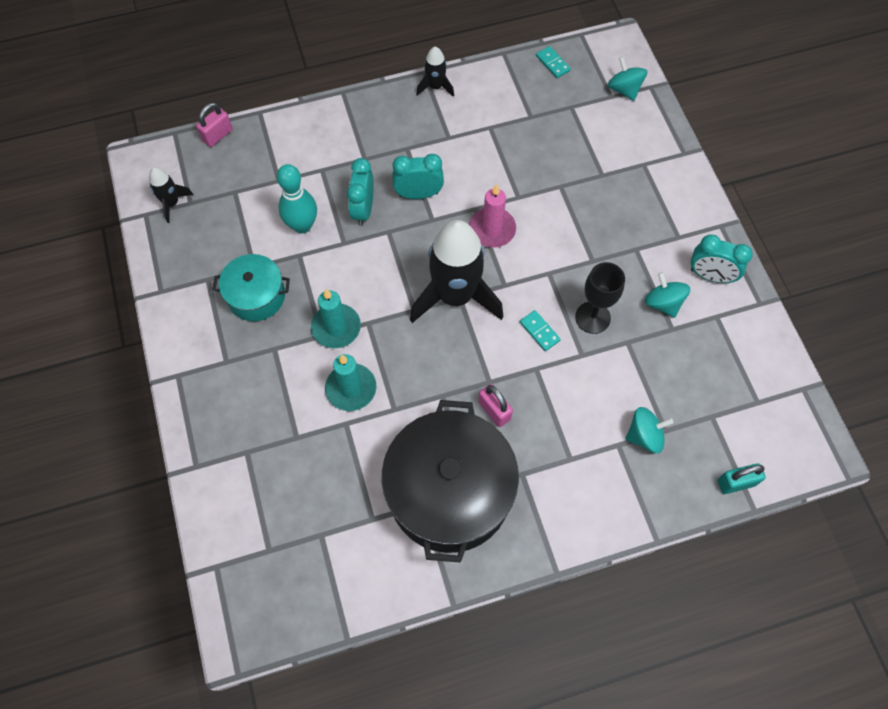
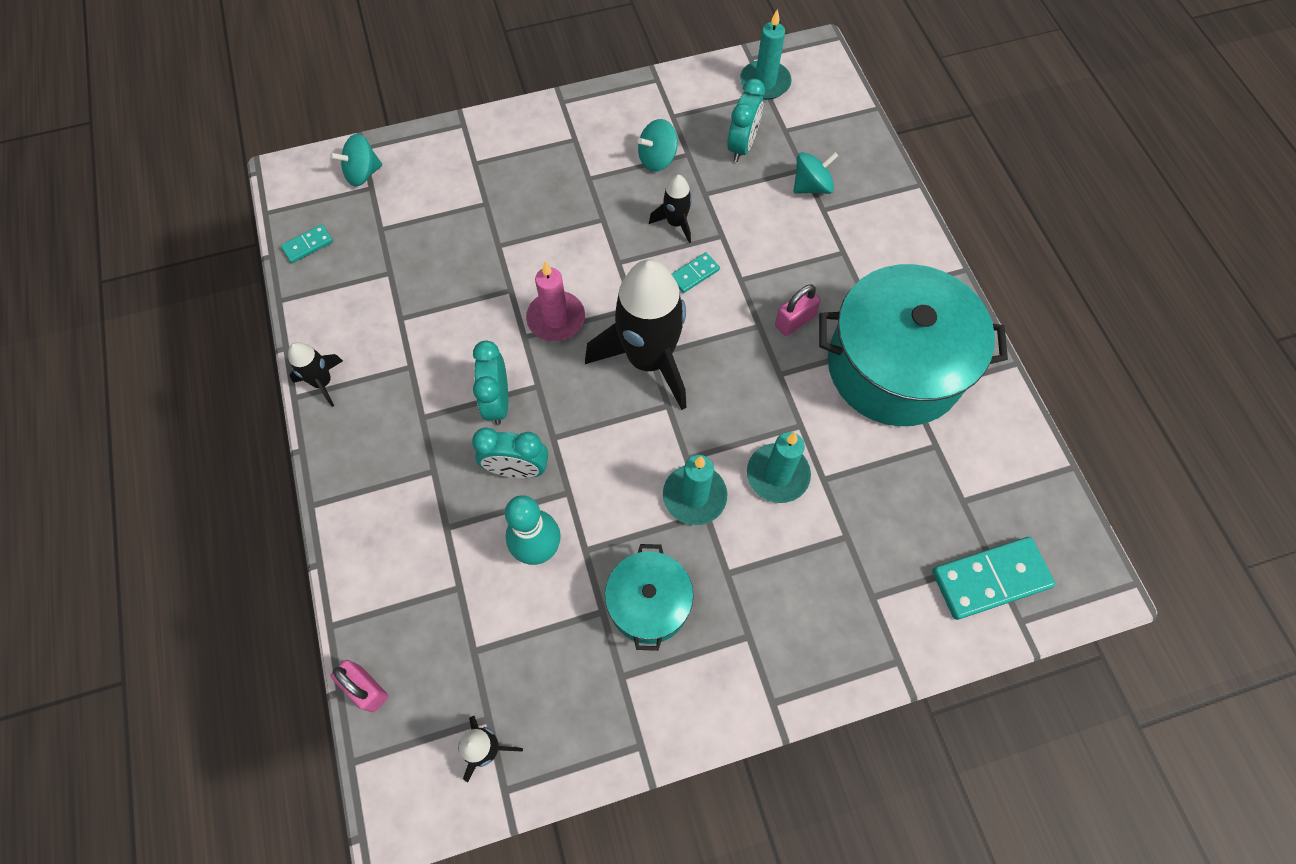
camera: 90 degrees left, 0 degrees up
(252, 547) = (990, 579): none -> turquoise domino
(449, 492) = (894, 366): black pot -> turquoise pot
(592, 317) = (675, 223): black goblet -> black rocket
(644, 436) = (811, 186): turquoise spinning top -> turquoise spinning top turned 75 degrees clockwise
(710, 276) = (624, 116): turquoise clock -> turquoise clock (742, 146)
(736, 483) = (852, 118): turquoise padlock -> none
(771, 400) = (765, 83): none -> turquoise candle

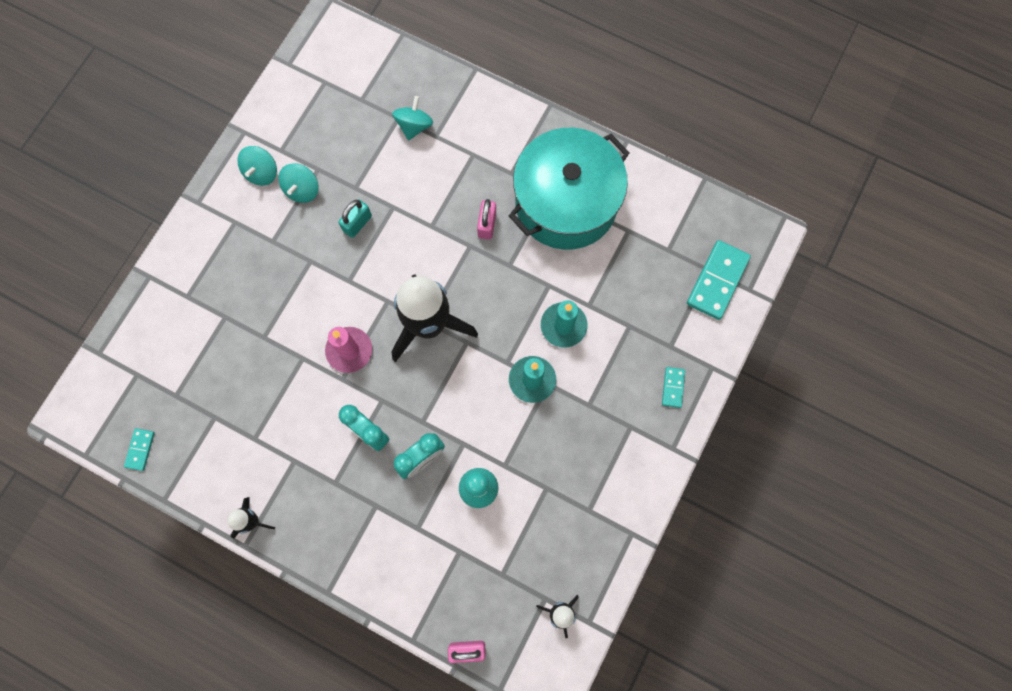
camera: 45 degrees left, 10 degrees up
(363, 173) = (120, 370): turquoise spinning top -> turquoise spinning top (262, 173)
(649, 603) = (565, 460): turquoise pot -> none
(675, 223) = (357, 223): black rocket -> turquoise padlock
(694, 274) = (402, 247): turquoise domino -> turquoise domino (673, 387)
(742, 146) = (346, 134): turquoise clock -> none
(765, 83) = (316, 75): turquoise candle -> none

